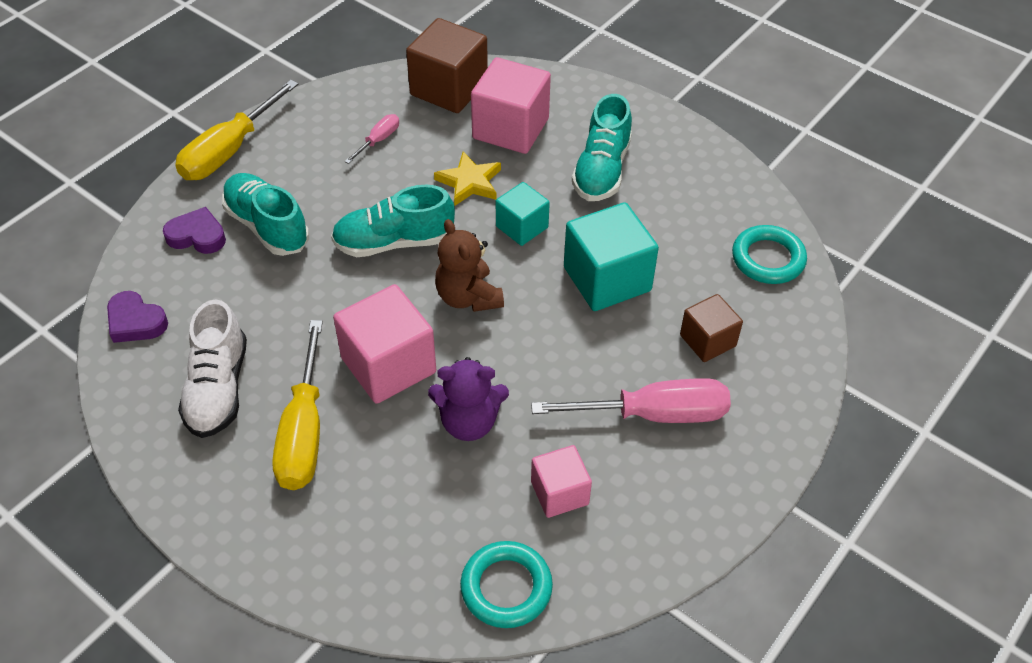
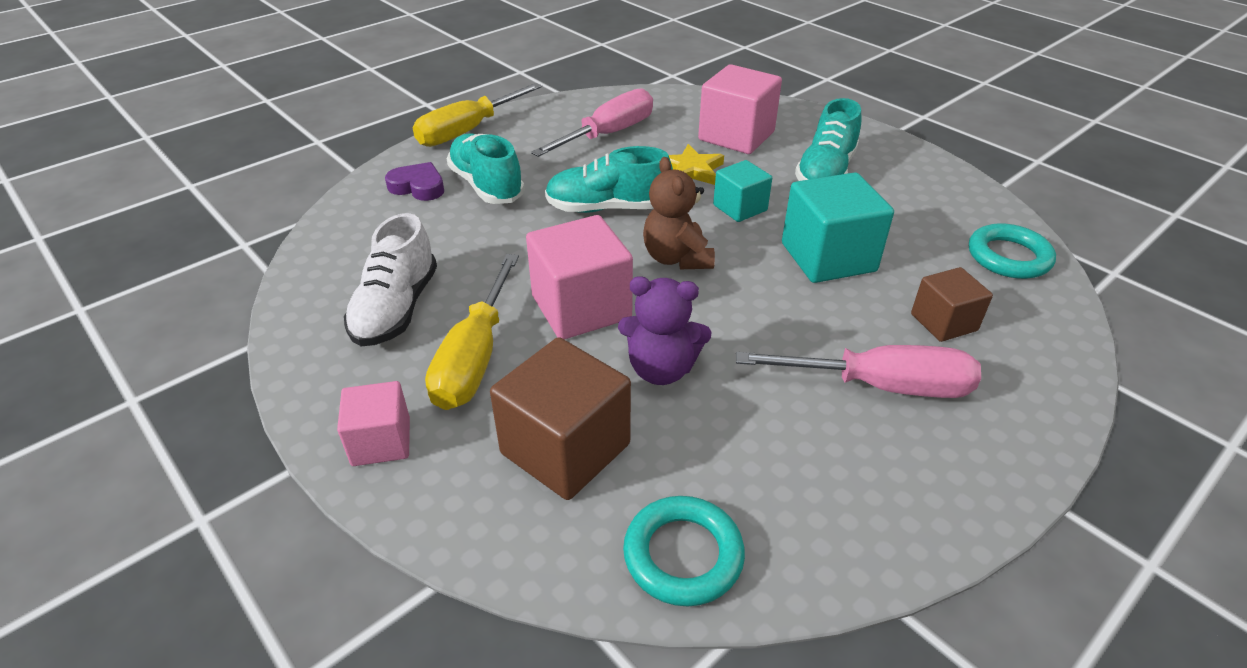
camera: 10 degrees right, 10 degrees down
(136, 322) = (335, 245): purple heart -> none
(378, 140) = (608, 134): pink screwdriver -> pink screwdriver, size x2.05
(449, 89) = (681, 105): brown cube -> brown cube (565, 448)
(559, 493) = (761, 454): pink cube -> pink cube (381, 442)

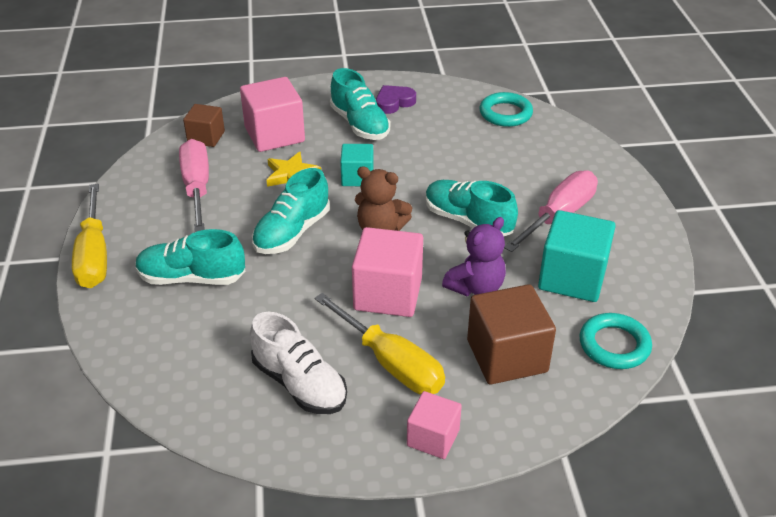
camera: 55 degrees left, 0 degrees up
(418, 187) = (147, 315): purple heart -> purple heart (394, 102)
(769, 313) = (468, 221): none -> turquoise shoe
(828, 257) = (442, 172): turquoise cube -> turquoise cube (572, 277)
(943, 322) = (533, 166): brown cube -> brown cube (206, 137)

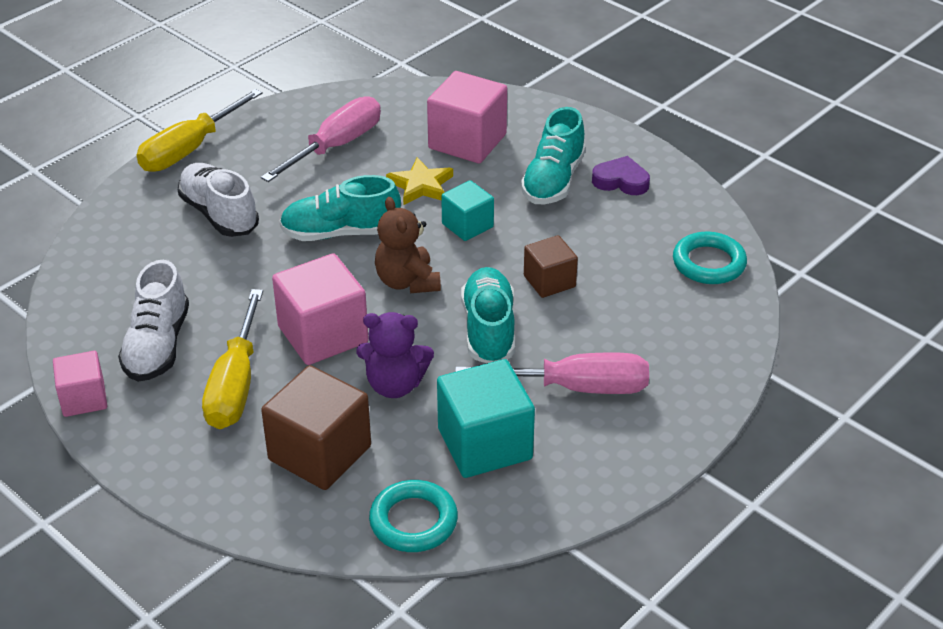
camera: 50 degrees right, 0 degrees up
(192, 278) = (219, 214): turquoise shoe -> white shoe
(206, 137) = (411, 108): brown cube -> brown cube (549, 281)
(433, 438) = (170, 457): pink cube -> pink cube (84, 399)

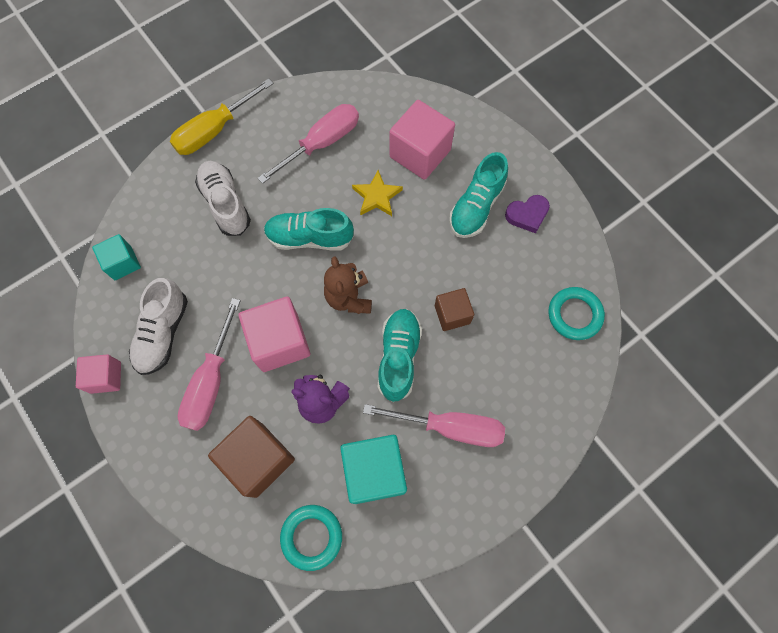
camera: 10 degrees right, 30 degrees up
(235, 384) = (211, 381): yellow screwdriver -> pink screwdriver
(467, 225) = (403, 245): turquoise cube -> turquoise cube (123, 263)
(621, 181) = (527, 215): purple heart -> purple heart turned 135 degrees clockwise

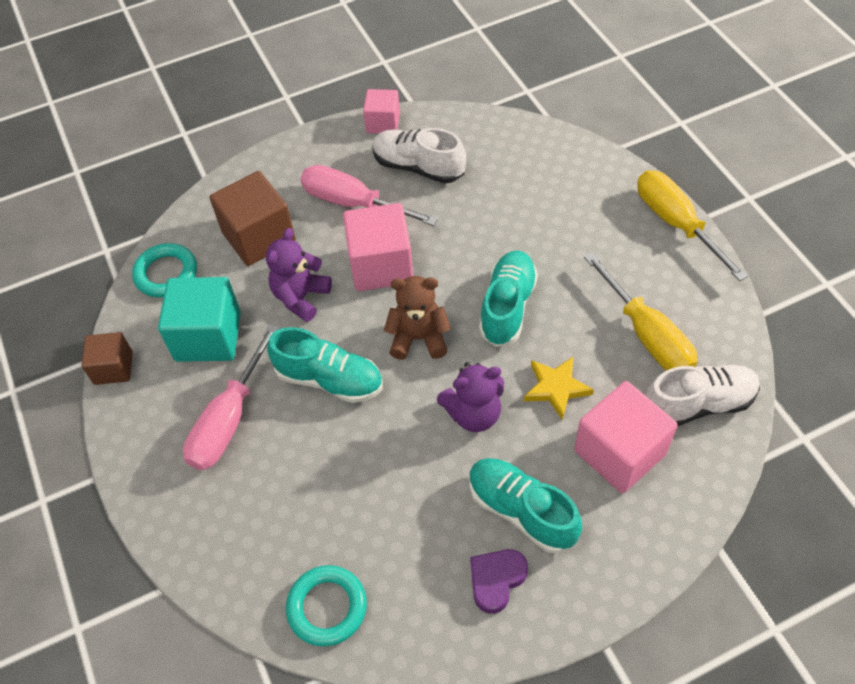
camera: 105 degrees right, 15 degrees down
(123, 263) = (507, 137): turquoise cube -> none
(226, 204) = (568, 228): white shoe -> white shoe (698, 404)
(321, 144) = (646, 334): pink screwdriver -> yellow screwdriver
(408, 247) = (473, 414): none -> purple teddy bear
(452, 314) = (368, 449): brown cube -> brown cube (113, 368)
(527, 215) = (496, 580): purple heart -> purple heart turned 45 degrees clockwise

